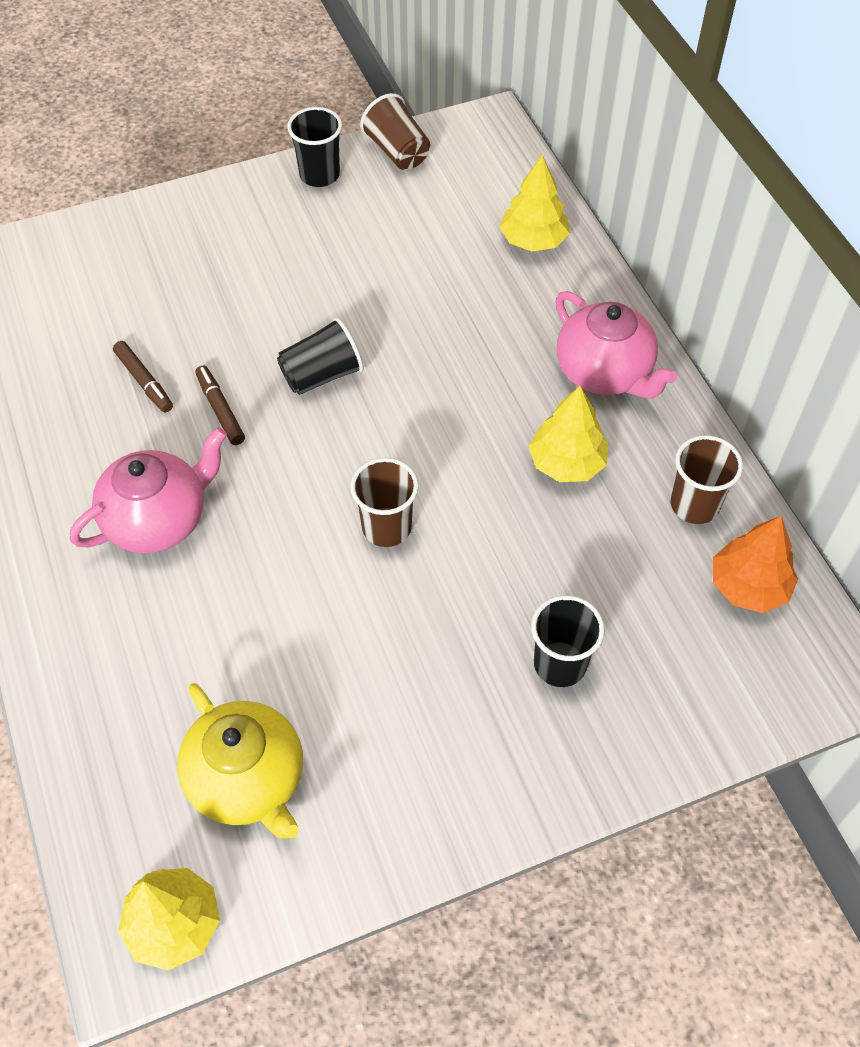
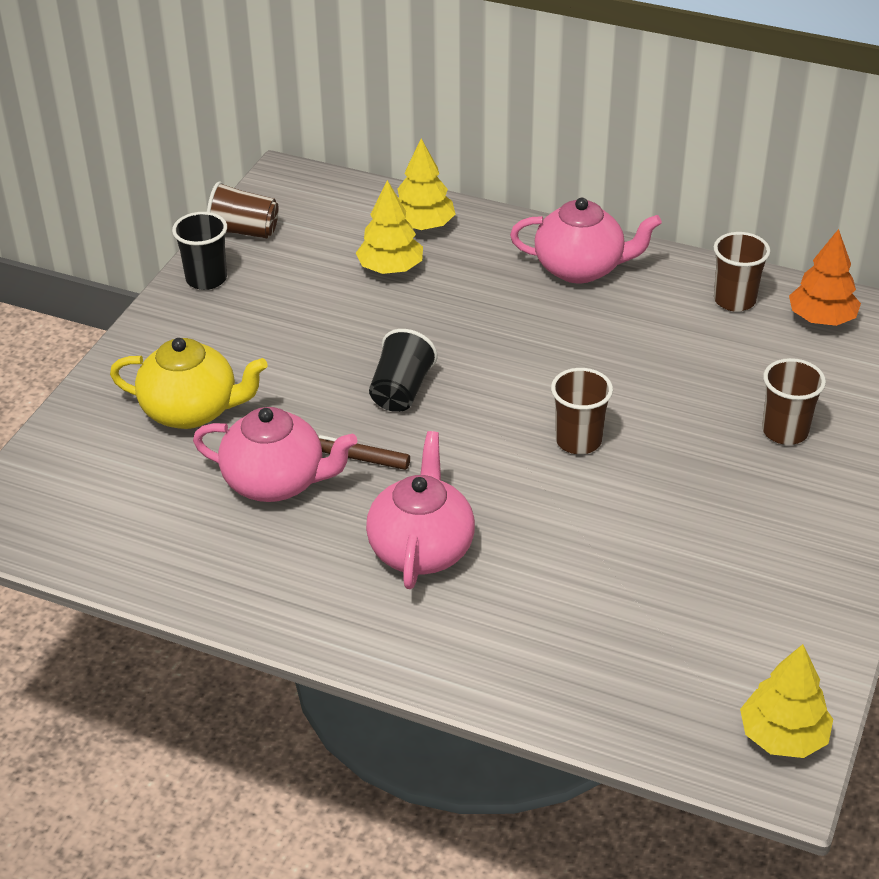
camera: 45 degrees left, 15 degrees down
(144, 381) = (276, 482): brown marker -> pink teapot
(248, 780) = (707, 631): yellow teapot -> yellow teapot (192, 411)
(560, 664) = (785, 431): black cup -> brown cup
(566, 463) = (631, 330): yellow tree -> yellow tree (390, 268)

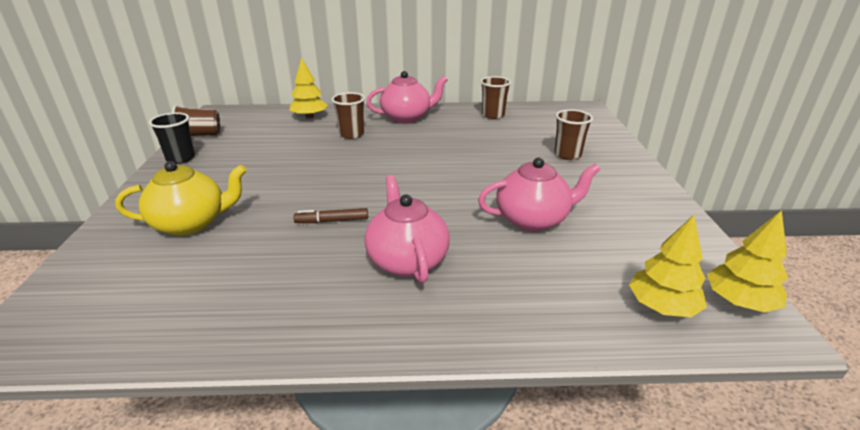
camera: 25 degrees left, 10 degrees down
(276, 482) = (275, 248): pink teapot -> pink teapot (533, 219)
(390, 268) = (300, 135): yellow tree -> yellow tree (662, 307)
(401, 391) = (339, 183): black cup -> none
(578, 441) = (464, 182): brown cup -> brown cup (351, 134)
(821, 319) = (539, 114): orange tree -> none

